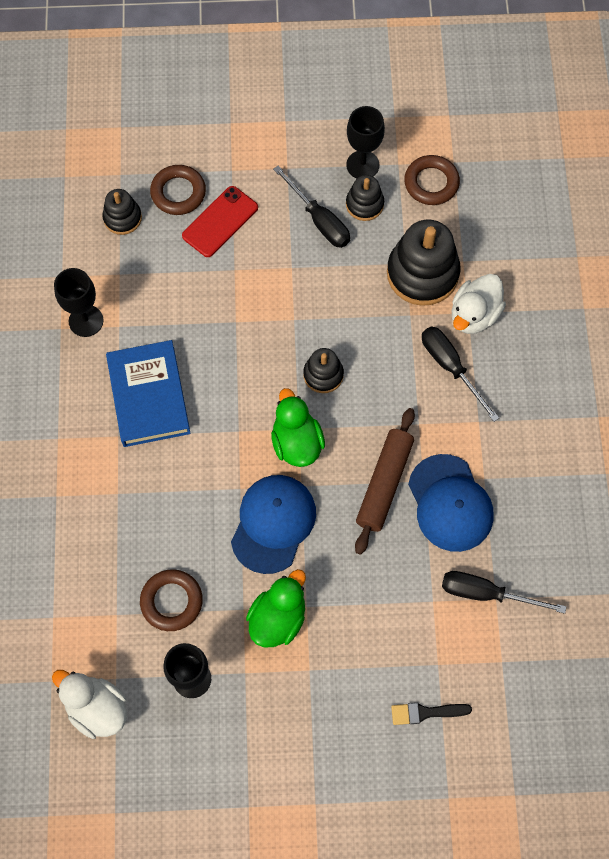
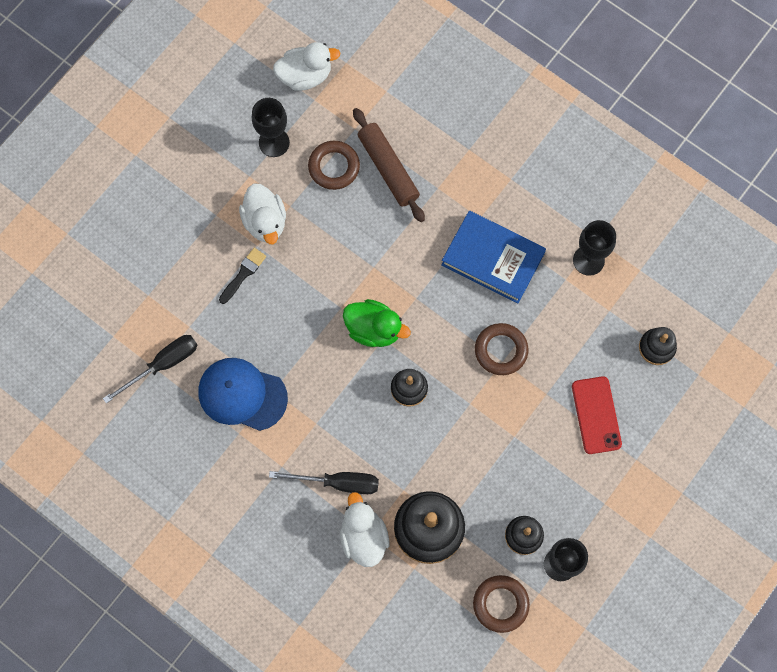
camera: 130 degrees right, 5 degrees up
(178, 193) = (647, 404): brown ring -> brown ring (501, 350)
(273, 524) = (330, 268): blue cap -> none
(278, 618) = (265, 222): green duck -> white duck
(319, 220) = (538, 489): black screwdriver -> none
(384, 483) = (294, 363): brown rolling pin -> brown rolling pin (388, 169)
(426, 712) = (126, 262): black brush -> black brush (243, 274)

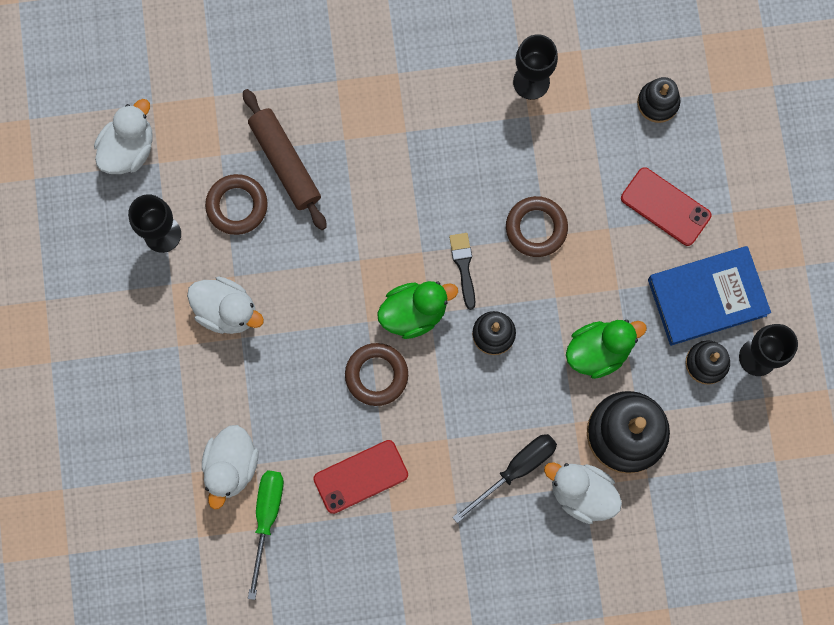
camera: 45 degrees left, 5 degrees up
(162, 365) = (267, 519): black screwdriver -> green screwdriver
(174, 314) = (231, 466): none -> white duck
(242, 395) = (361, 477): blue cap -> red phone
(243, 274) = (254, 373): black brush -> black brush (463, 266)
(388, 169) = (285, 163): brown rolling pin -> brown rolling pin turned 45 degrees clockwise
(463, 461) = (598, 351): none -> green duck
(493, 259) = (452, 156): blue book -> blue book (707, 297)
(500, 604) = (744, 437): brown ring -> brown ring (376, 375)

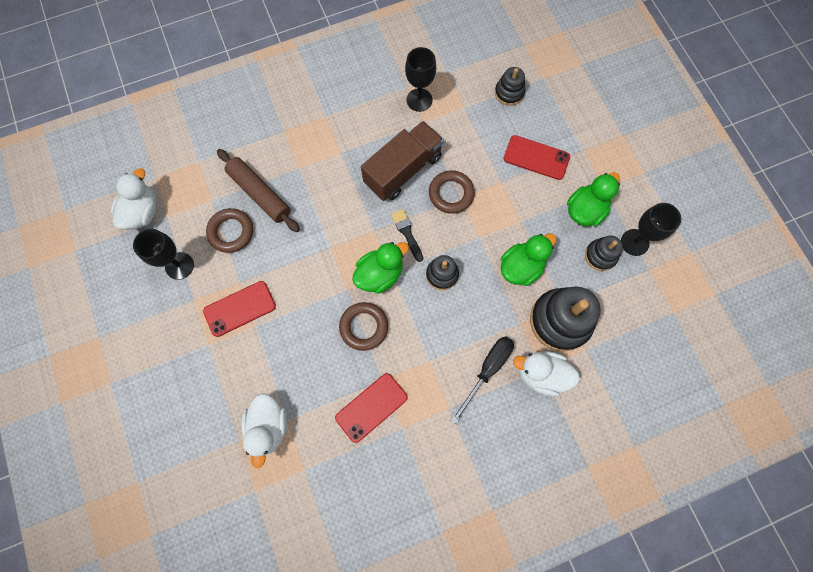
camera: 15 degrees left, 5 degrees down
(227, 310) = (240, 309): white duck -> red phone
(267, 519) = (306, 461): green screwdriver -> none
(482, 178) = (403, 170): none -> brown truck
(707, 297) = (585, 210): blue book -> green duck

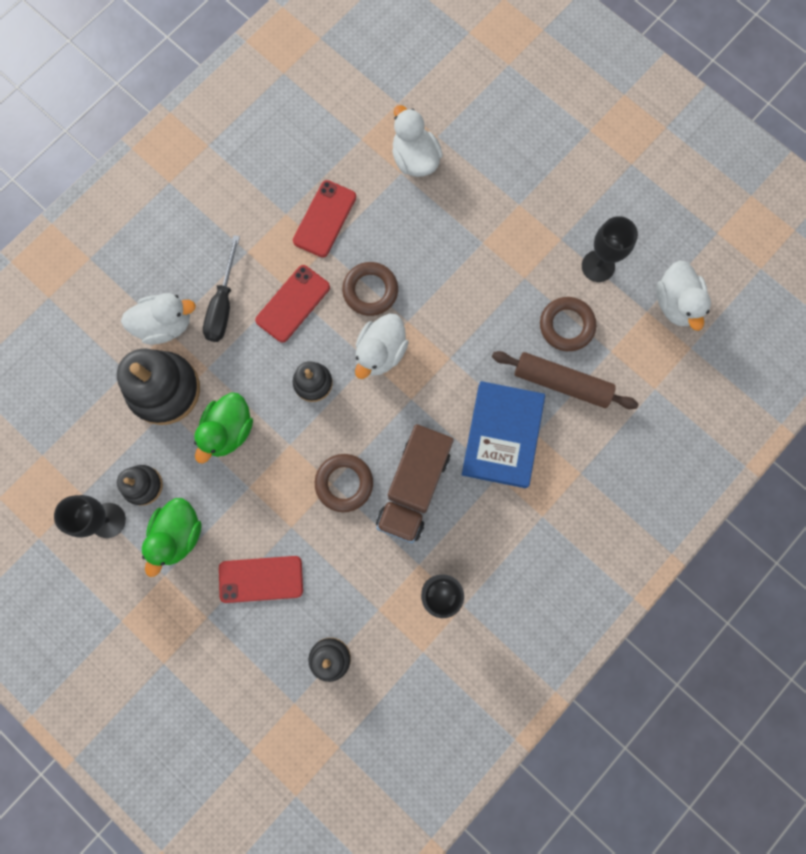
camera: 155 degrees right, 5 degrees up
(240, 309) = (508, 252): red phone -> red phone (293, 303)
(323, 177) = (502, 436): none -> blue book
(380, 274) = (380, 353): green duck -> white duck
(407, 233) = (373, 413): black brush -> none

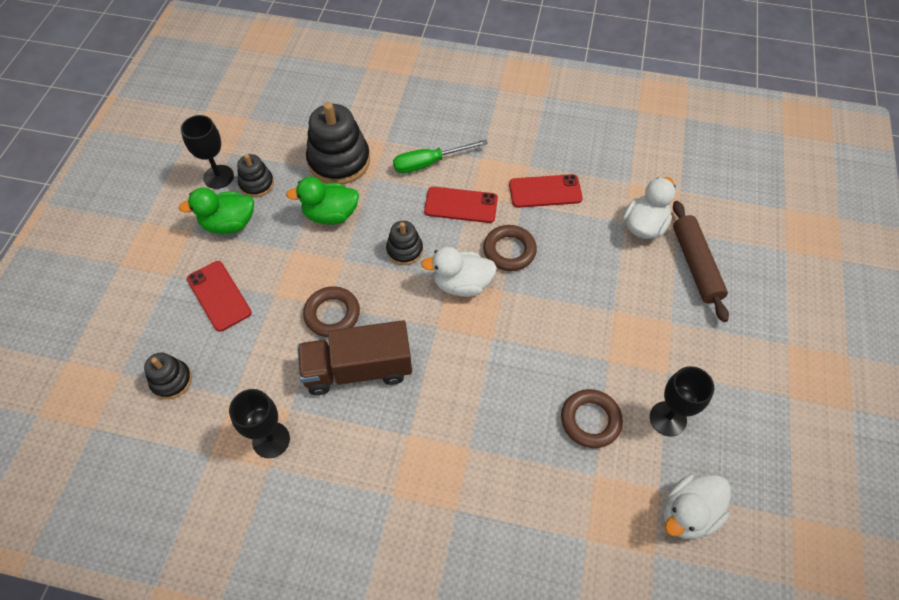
camera: 60 degrees right, 20 degrees down
(165, 325) = (389, 138): white duck -> none
(223, 304) = (429, 163): black screwdriver -> green screwdriver
(502, 436) = (449, 418): blue book -> none
(561, 383) = (533, 445): brown rolling pin -> brown rolling pin (695, 265)

